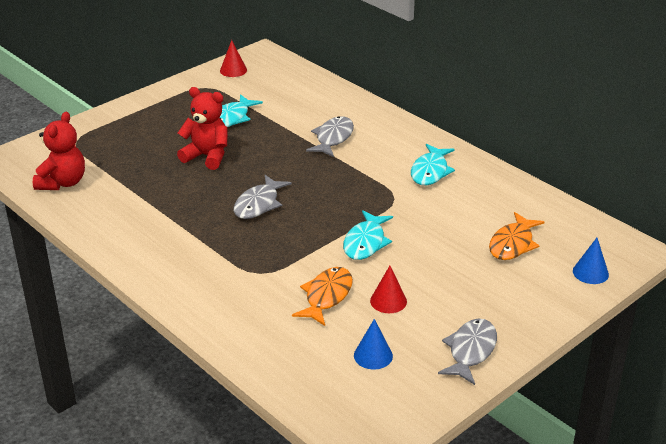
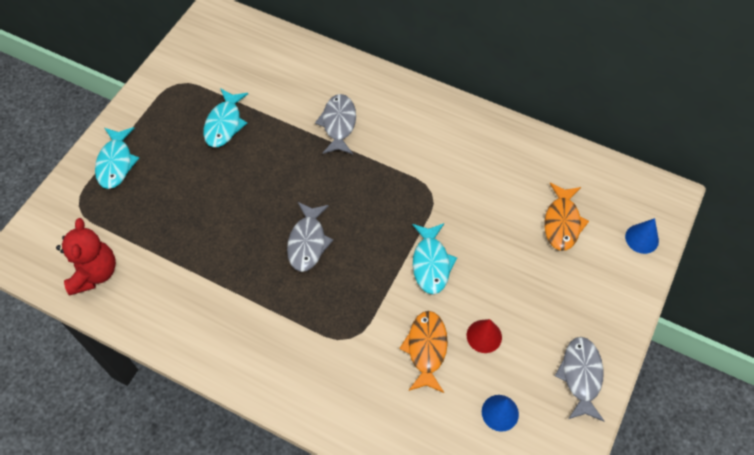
camera: 20 degrees left, 25 degrees up
(207, 156) = (226, 188): red teddy bear -> none
(233, 70) = (194, 49): red cone -> none
(430, 171) = (450, 145): turquoise fish -> turquoise fish (116, 163)

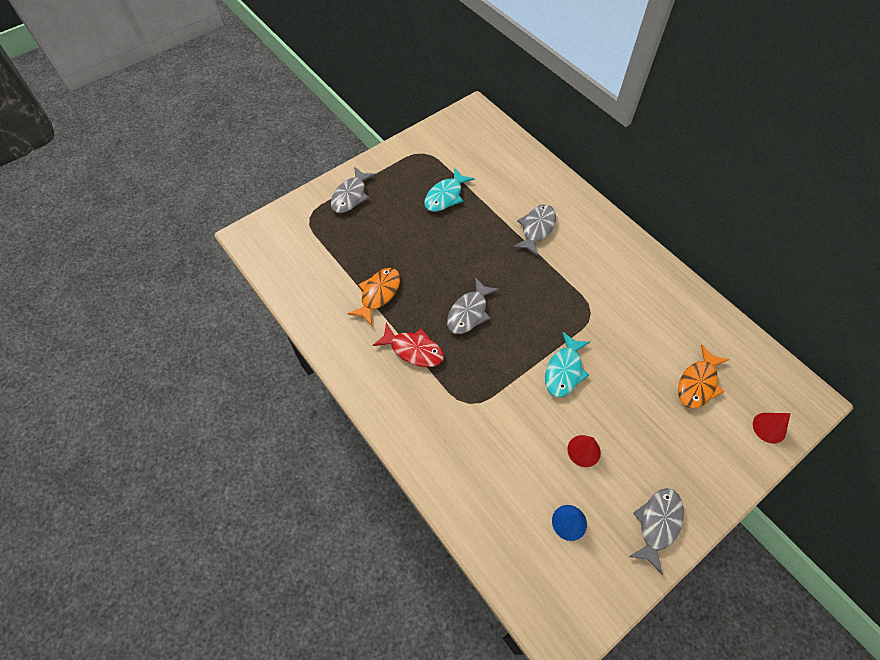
camera: 25 degrees right, 0 degrees up
(94, 273) = (297, 271): red teddy bear -> none
(116, 163) = (351, 196): turquoise fish -> grey fish
(267, 307) = (413, 350): none -> red fish
(426, 349) = (528, 440): orange fish -> orange fish (378, 294)
(642, 238) = (769, 427): blue cone -> red cone

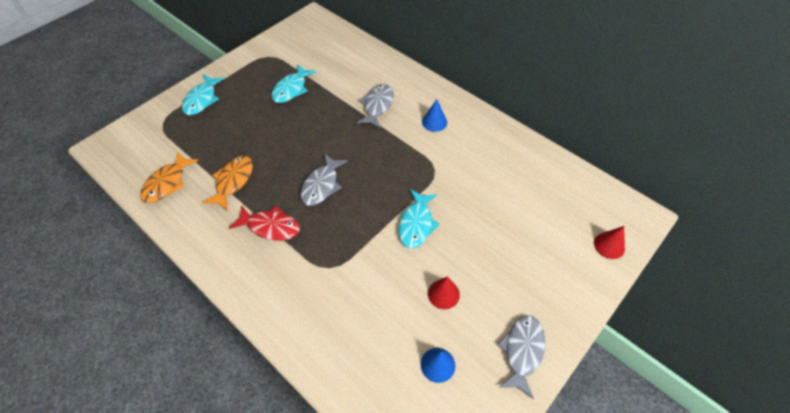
camera: 10 degrees left, 5 degrees down
(351, 196) = (202, 100): grey fish -> turquoise fish
(597, 257) = (434, 122): none -> blue cone
(698, 383) = (540, 216): orange fish -> orange fish (167, 183)

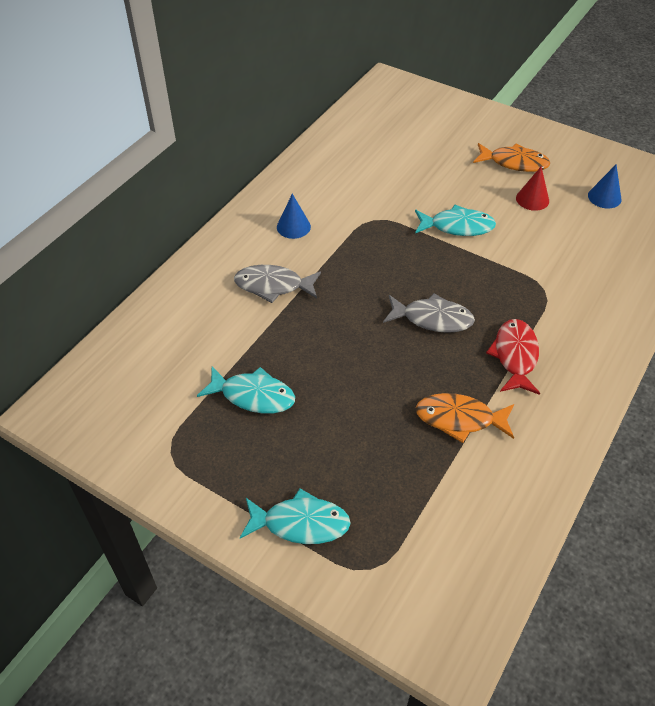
camera: 100 degrees left, 5 degrees down
(167, 183) = (492, 506): orange fish -> orange fish (514, 163)
(522, 351) = (563, 149): grey fish -> none
(609, 245) = (430, 100): red cone -> none

